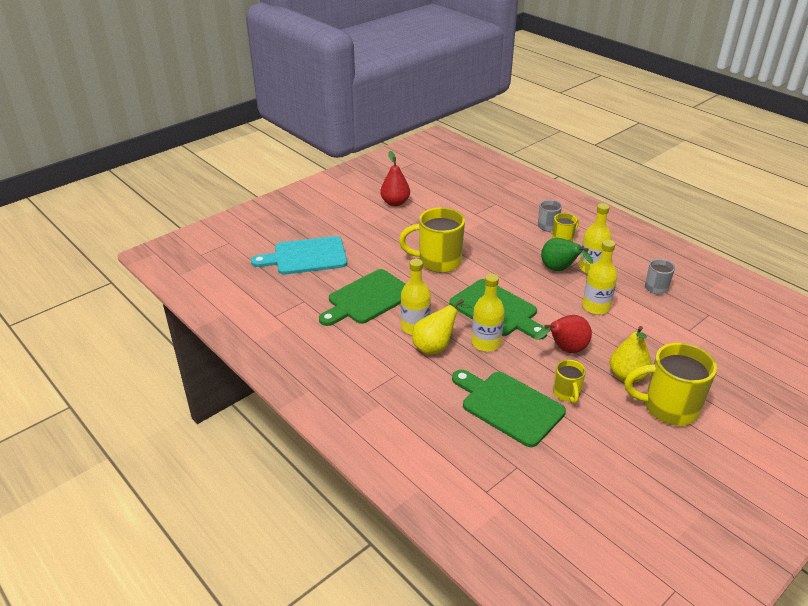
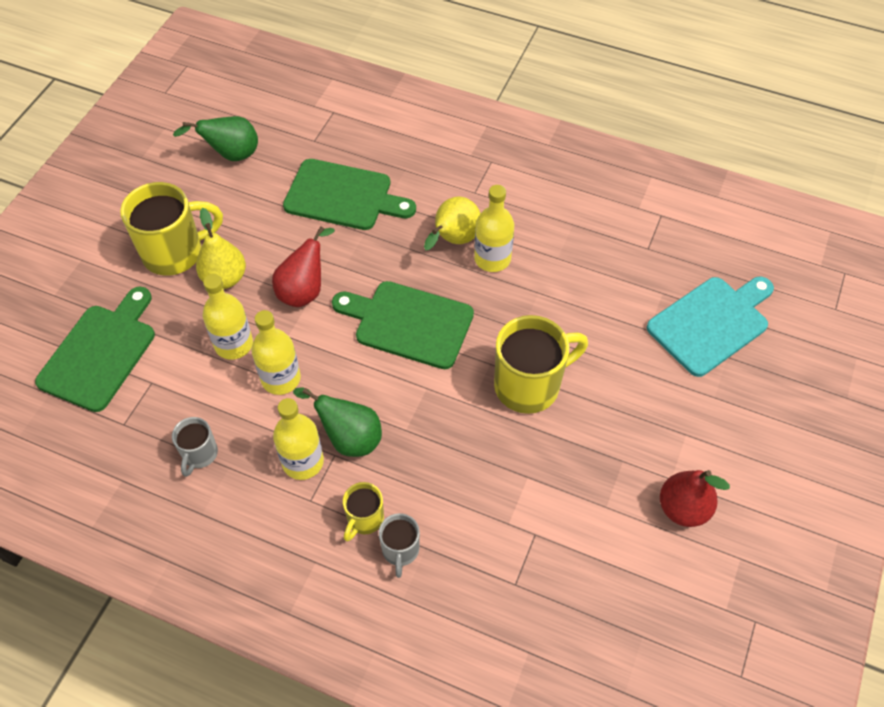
camera: 155 degrees right, 20 degrees up
(367, 298) = (577, 281): green cutting board -> green cutting board (100, 353)
(486, 343) = (399, 266): yellow bottle -> yellow bottle (234, 344)
(566, 394) = (287, 231): yellow mug -> none
(605, 480) = (231, 155): none -> green pear

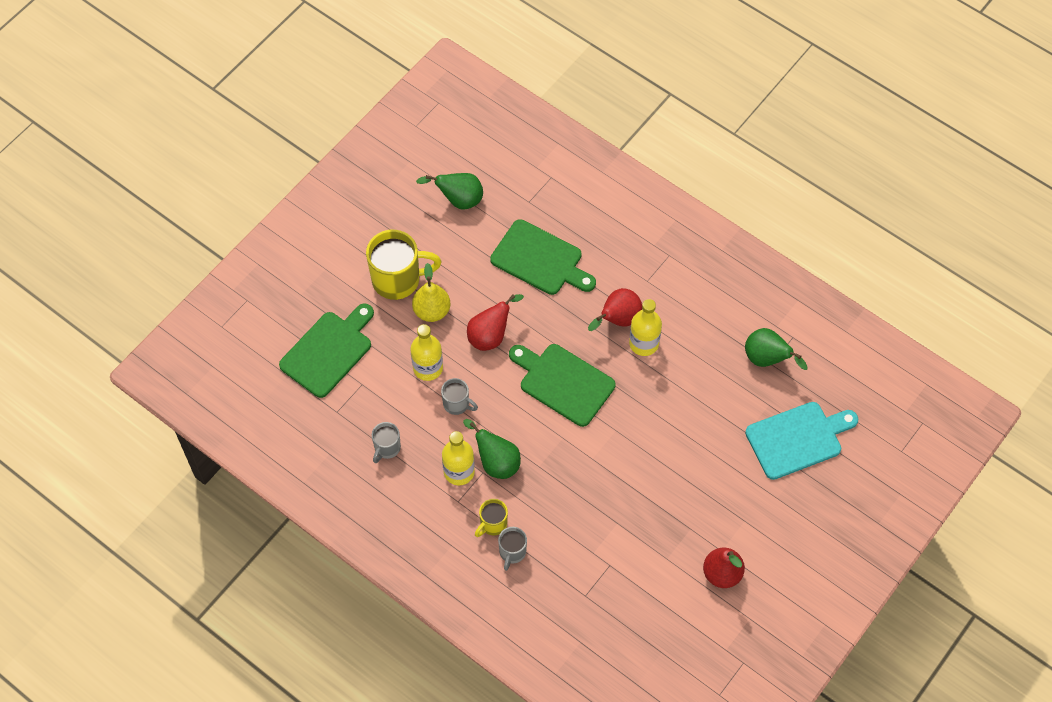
camera: 15 degrees right, 5 degrees up
(281, 379) = (457, 404): yellow bottle -> grey mug
(454, 240) = (618, 320): yellow pear -> red pear
(529, 385) = (640, 454): yellow mug -> none
(641, 244) = (767, 359): none -> green pear

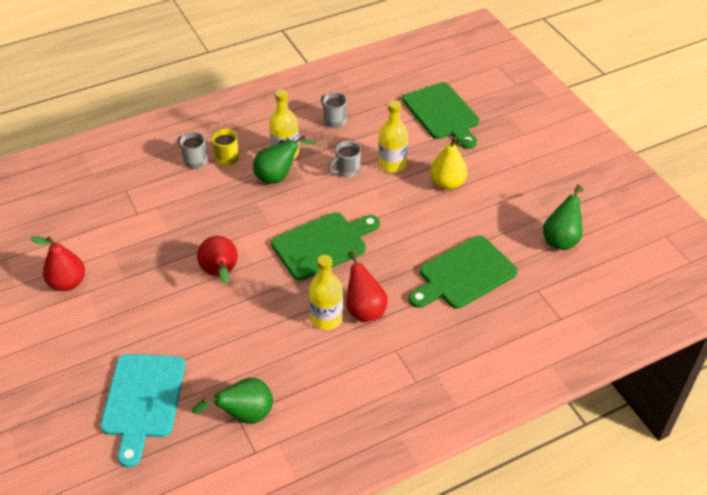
camera: 115 degrees right, 15 degrees down
(398, 280) = (491, 172): yellow mug -> none
(490, 336) = (400, 212): red pear -> red pear (220, 273)

